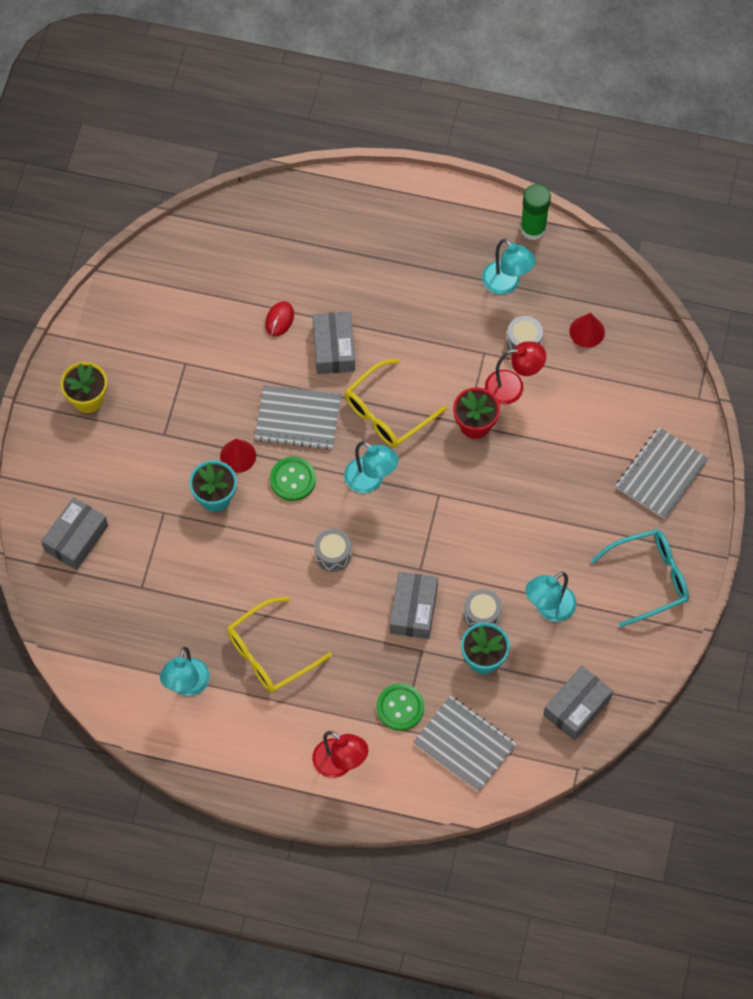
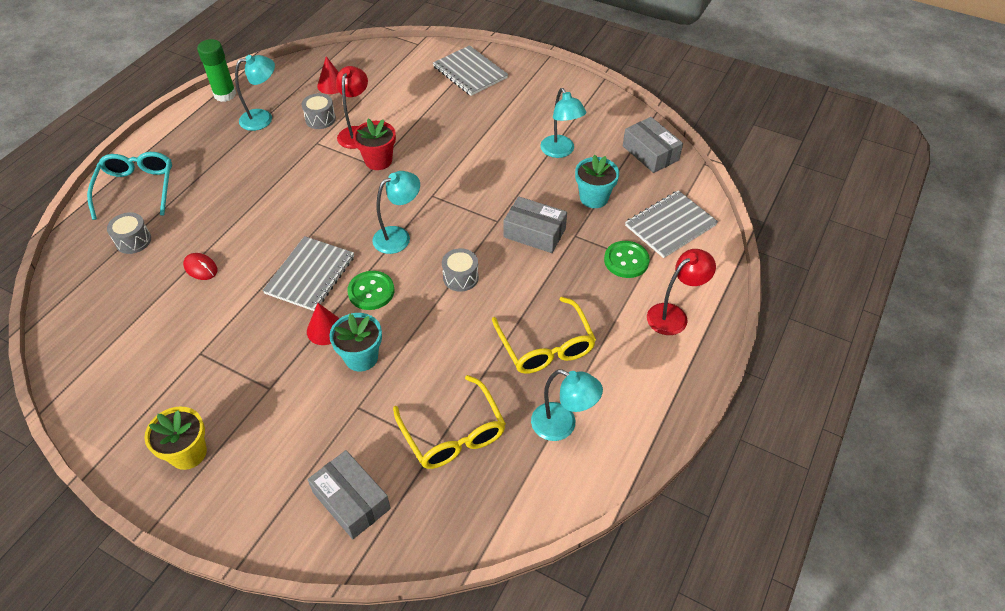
camera: 75 degrees left, 15 degrees down
(334, 348) = (254, 235): grey box -> none
(387, 412) = (338, 212): yellow glasses -> yellow glasses (453, 434)
(482, 615) = (553, 191): grey drum -> grey drum (133, 241)
(649, 579) = (553, 95): turquoise glasses -> turquoise glasses (137, 188)

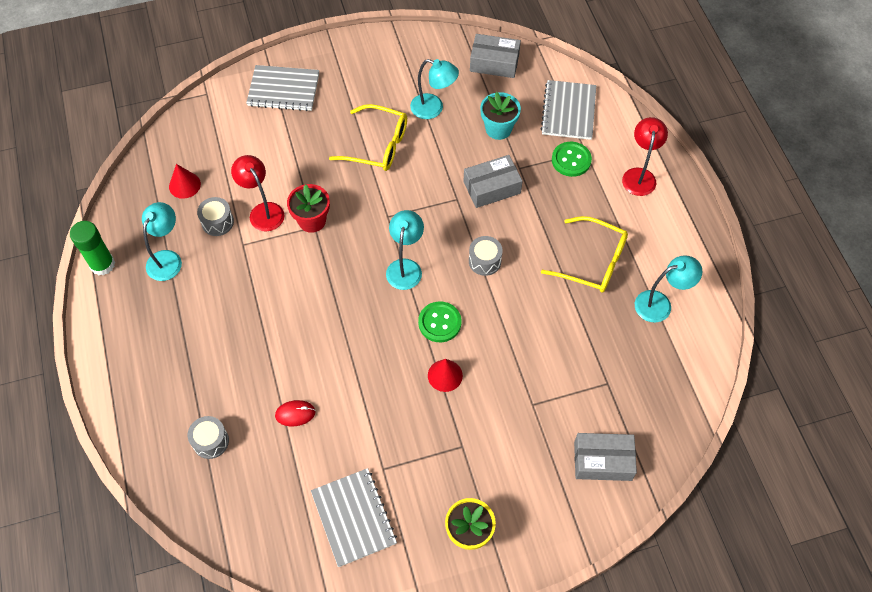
camera: 45 degrees left, 10 degrees up
(137, 188) = (148, 401): turquoise glasses -> none
(310, 275) = (382, 348): grey notebook -> grey notebook (353, 517)
(361, 357) = (493, 372): turquoise flower pot -> none
(453, 434) = (608, 366): yellow glasses -> yellow glasses (378, 145)

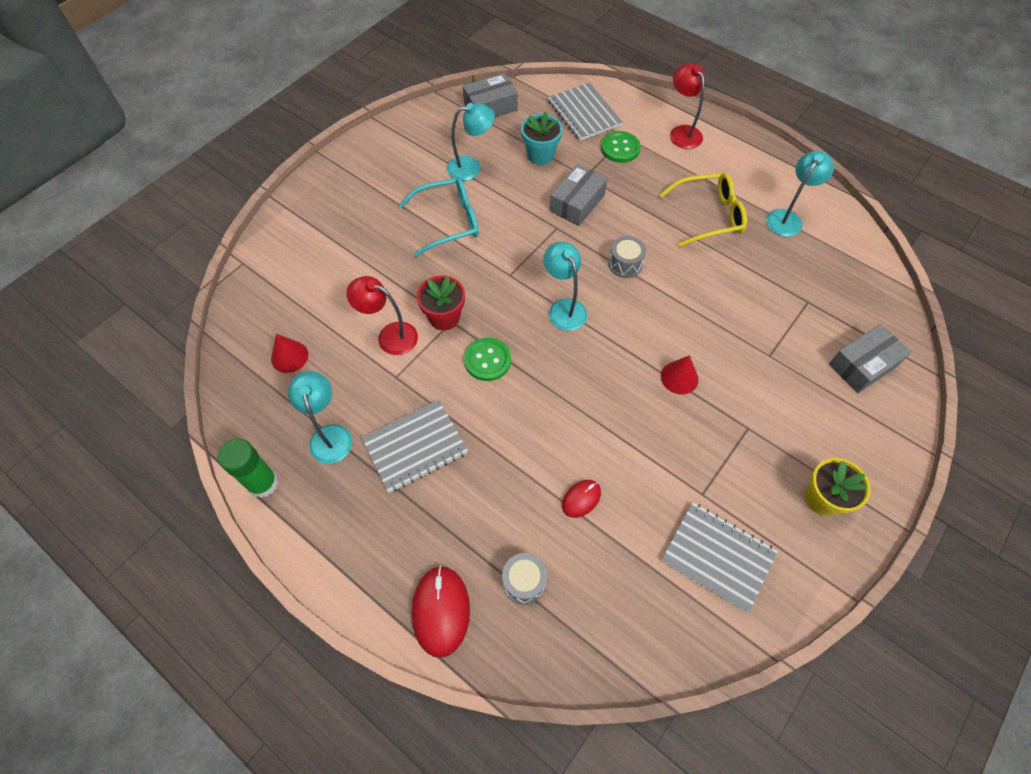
camera: 35 degrees left, 0 degrees up
(144, 423) = (441, 611): none -> red mouse
(217, 222) = (353, 371): grey drum -> none
(283, 89) = (318, 220): grey notebook -> grey notebook (415, 446)
(378, 145) = (449, 221): yellow glasses -> turquoise glasses
(439, 322) = (634, 336): green button -> green button (487, 360)

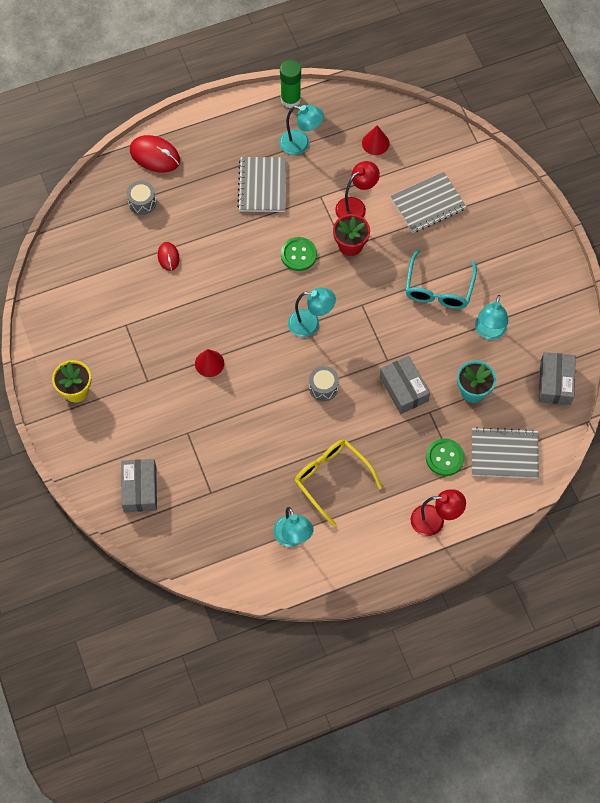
camera: 120 degrees right, 5 degrees up
(709, 215) = (332, 479): yellow glasses -> yellow glasses turned 120 degrees clockwise
(717, 557) = (85, 308): grey notebook -> grey notebook (428, 203)

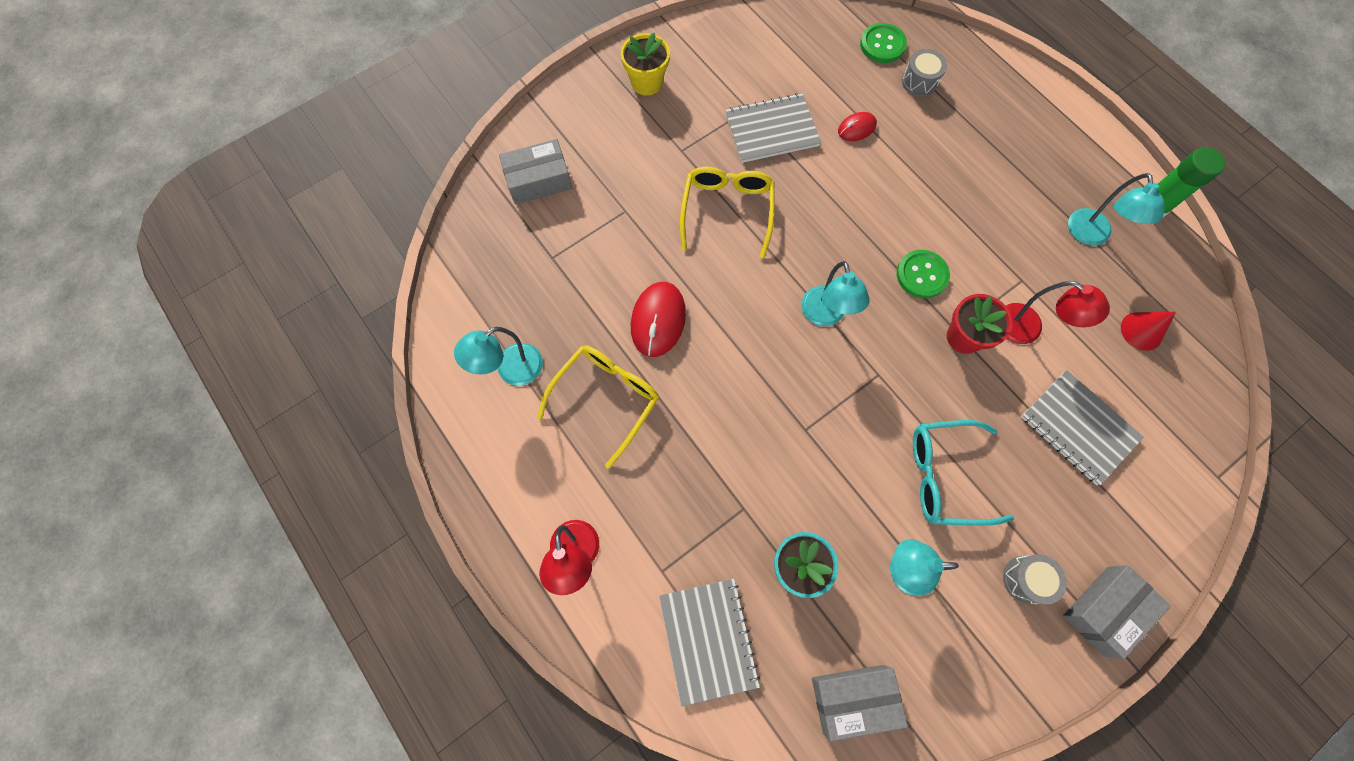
camera: 75 degrees right, 5 degrees up
(155, 155) = (990, 77): red mouse -> red mouse (658, 320)
(209, 363) = (727, 210): red cone -> yellow glasses
(262, 185) = (1005, 206): grey notebook -> grey notebook (771, 130)
(323, 387) = (736, 355): grey drum -> grey drum (1026, 579)
(403, 389) = (768, 463): grey box -> grey box (1105, 610)
(444, 458) = (678, 548): green button -> green button (882, 45)

